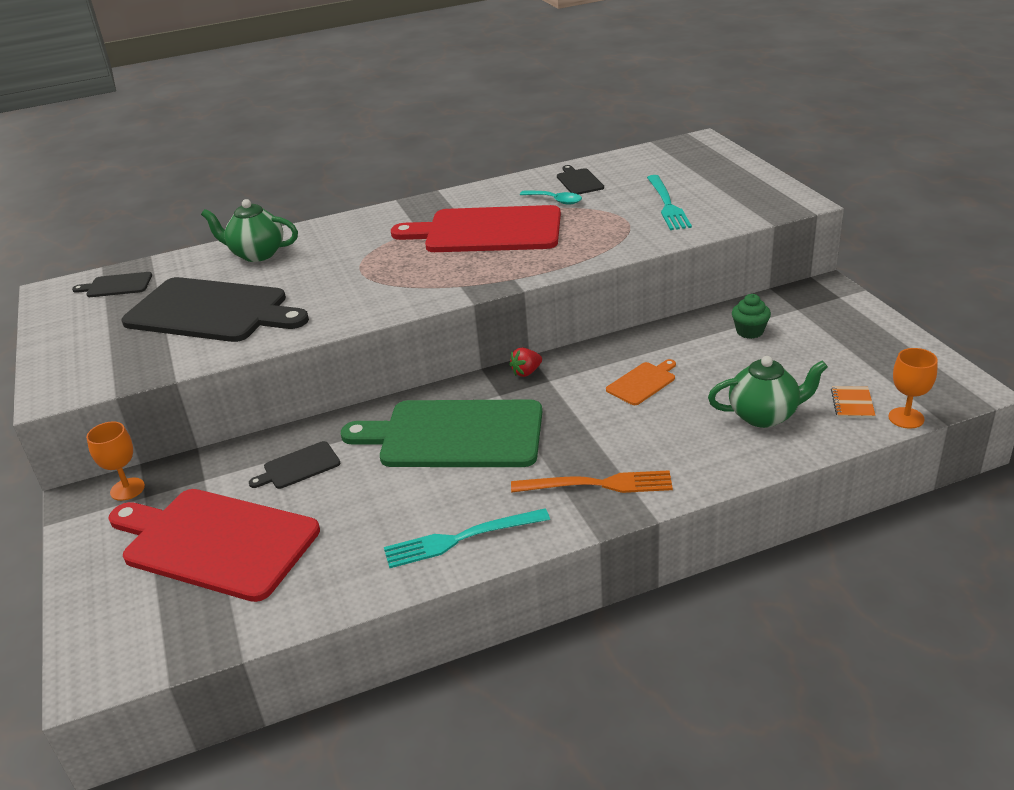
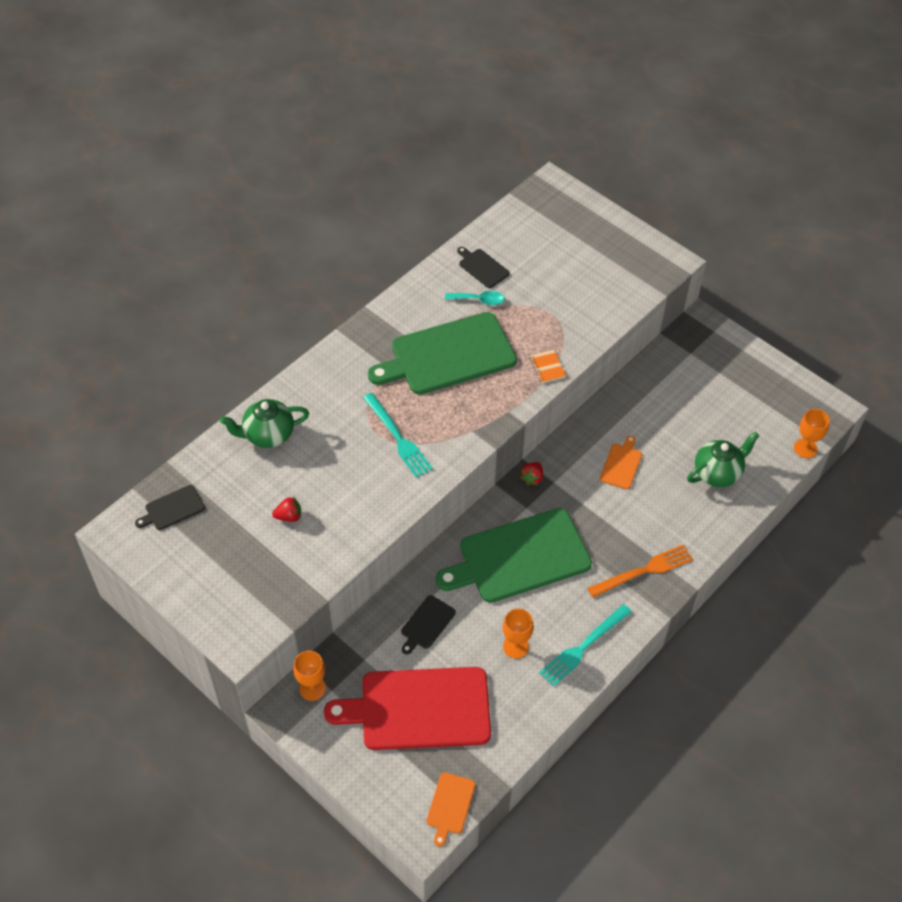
camera: 30 degrees left, 20 degrees up
(154, 654) = (450, 805): none -> orange cutting board
(211, 311) = (289, 516): black cutting board -> red strawberry
(379, 515) = (516, 646): none -> orange goblet
(487, 231) = (448, 355): red cutting board -> green cutting board
(667, 205) = (573, 286): turquoise fork -> turquoise fork (398, 438)
(749, 331) = (669, 388): green cupcake -> none
(852, 403) = (768, 444): orange notebook -> orange notebook (547, 367)

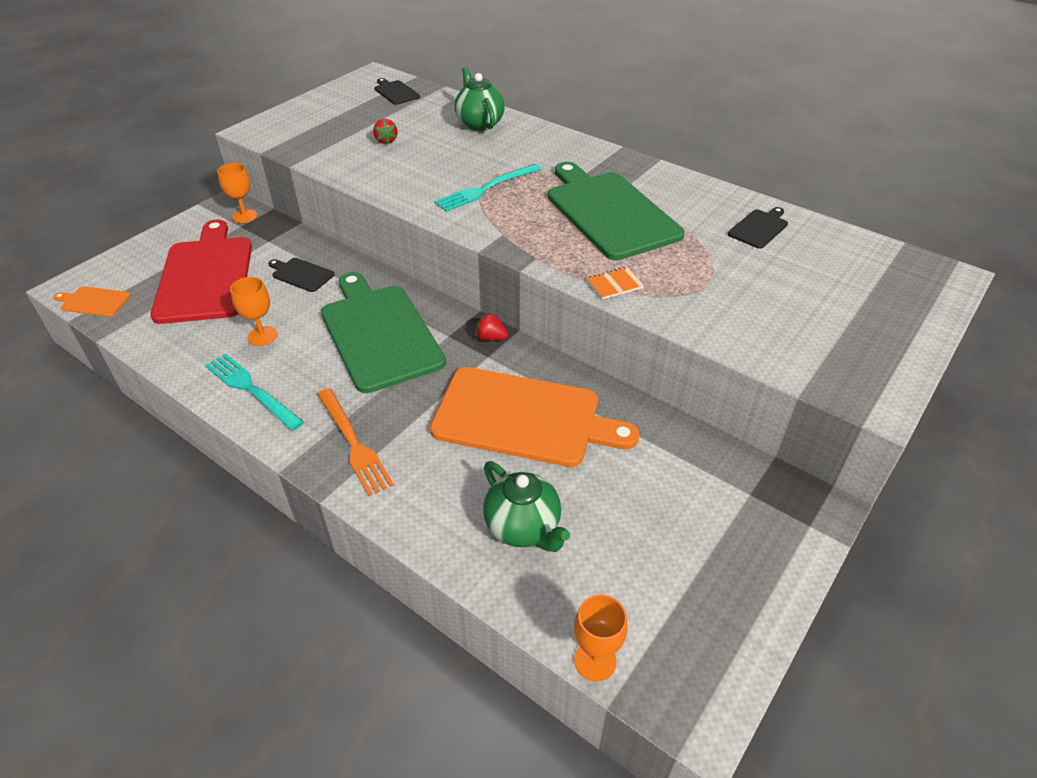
camera: 85 degrees right, 10 degrees down
(479, 300) = (704, 228): turquoise spoon -> none
(621, 464) = (523, 418): orange cutting board -> orange cutting board, size x2.31

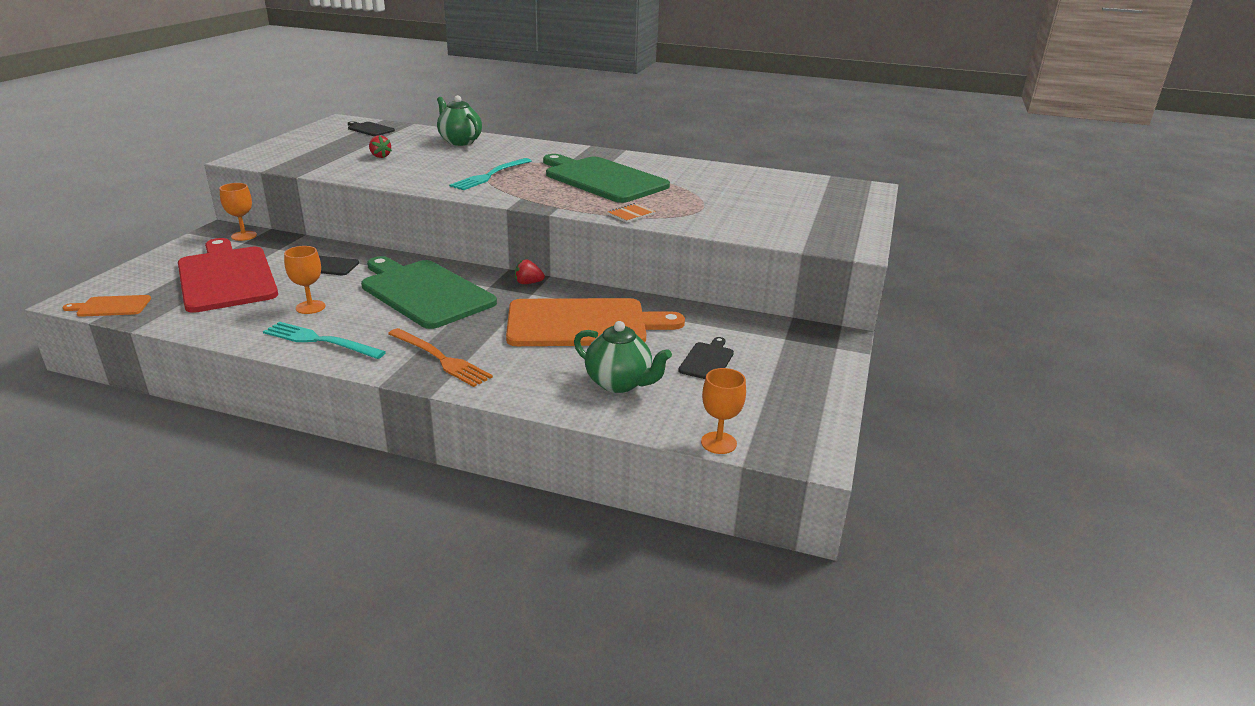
camera: 20 degrees left, 15 degrees down
(759, 228) = (723, 177): black cutting board -> black cutting board (707, 360)

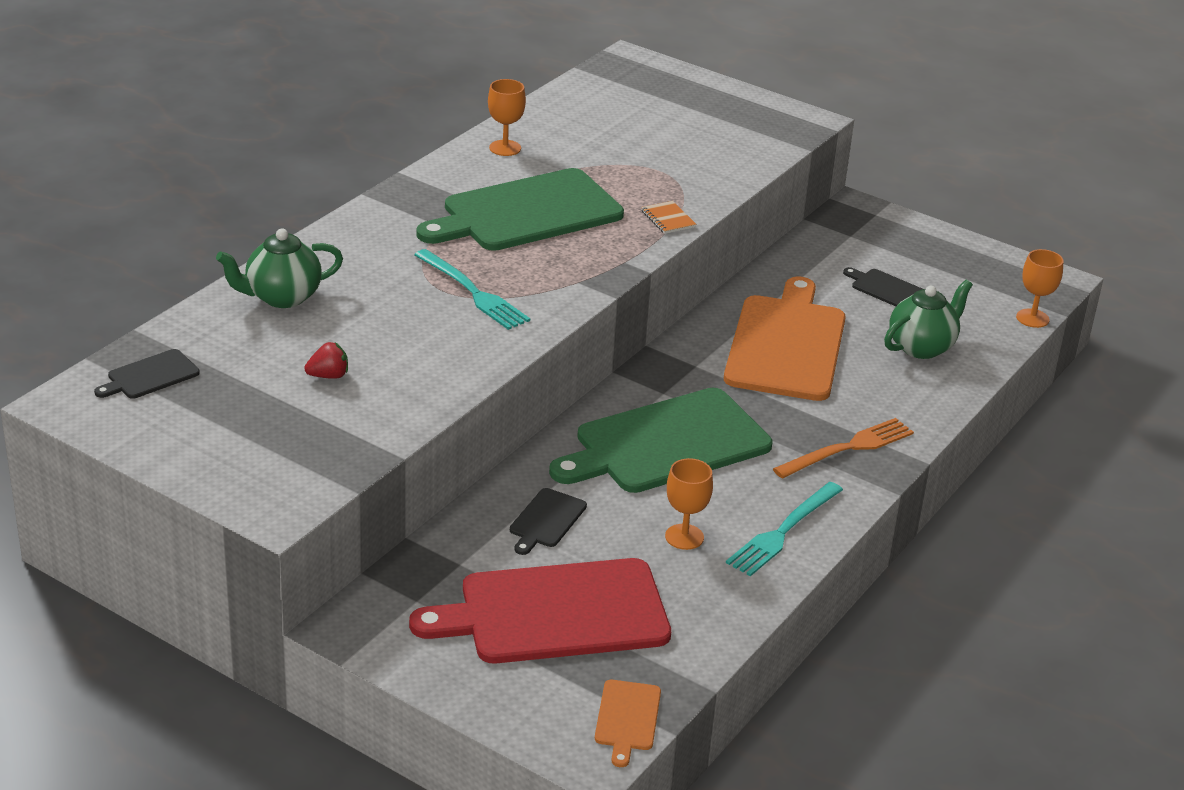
camera: 75 degrees left, 5 degrees up
(244, 236) = (386, 600): orange goblet -> orange goblet (505, 148)
(528, 283) = (664, 363): red strawberry -> none

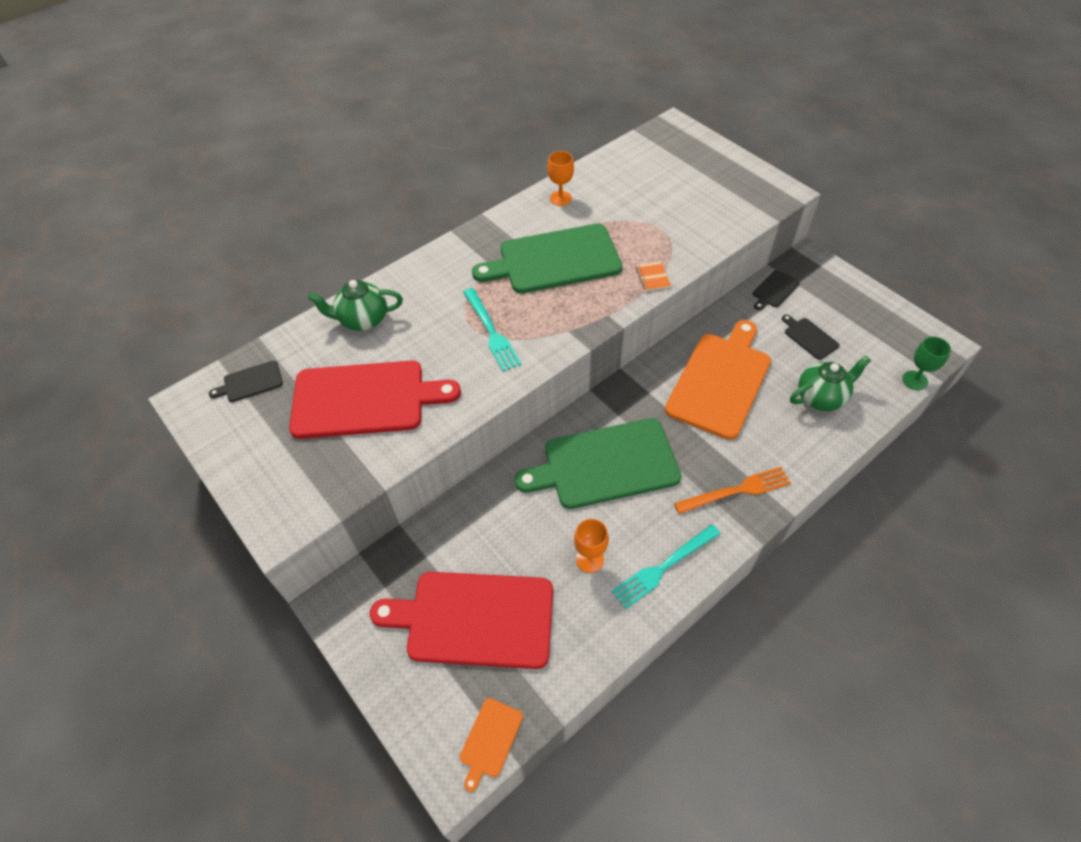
camera: 20 degrees right, 20 degrees up
(328, 376) = (364, 399): red strawberry -> red cutting board
(546, 520) = (498, 525): black cutting board -> black cutting board (774, 290)
(1032, 318) = (915, 380): orange goblet -> green goblet

